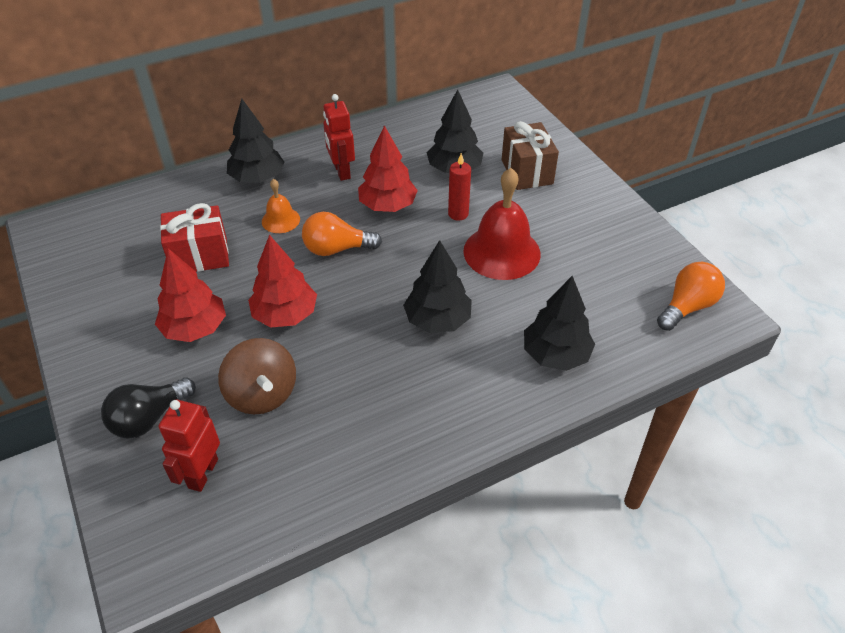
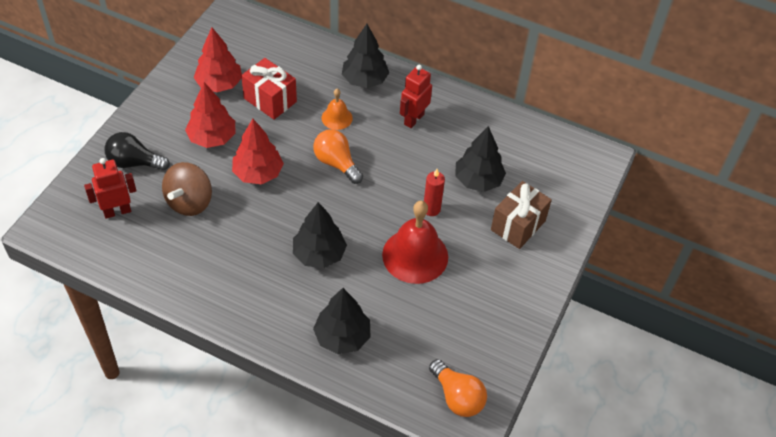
camera: 50 degrees right, 5 degrees up
(387, 206) = (403, 165): red tree -> red tree (219, 84)
(687, 306) = (457, 397): orange light bulb -> orange light bulb turned 45 degrees clockwise

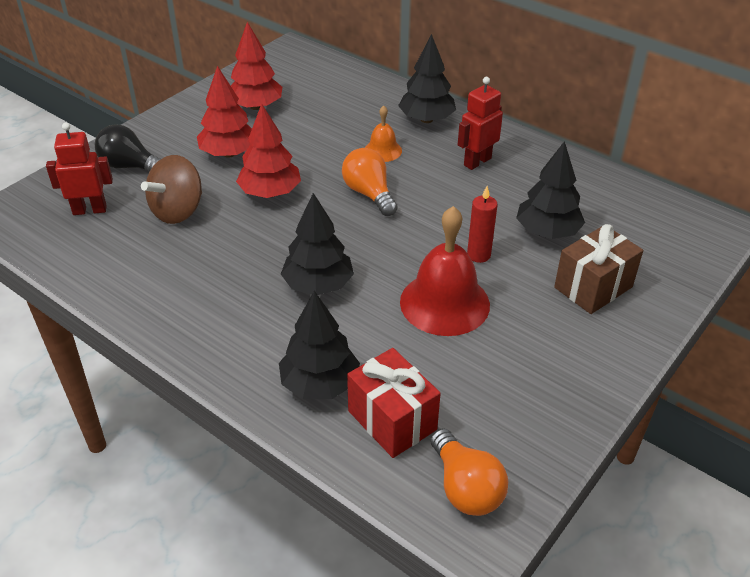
camera: 15 degrees right, 10 degrees down
(270, 100) = (309, 126): red gift -> red gift (392, 420)

